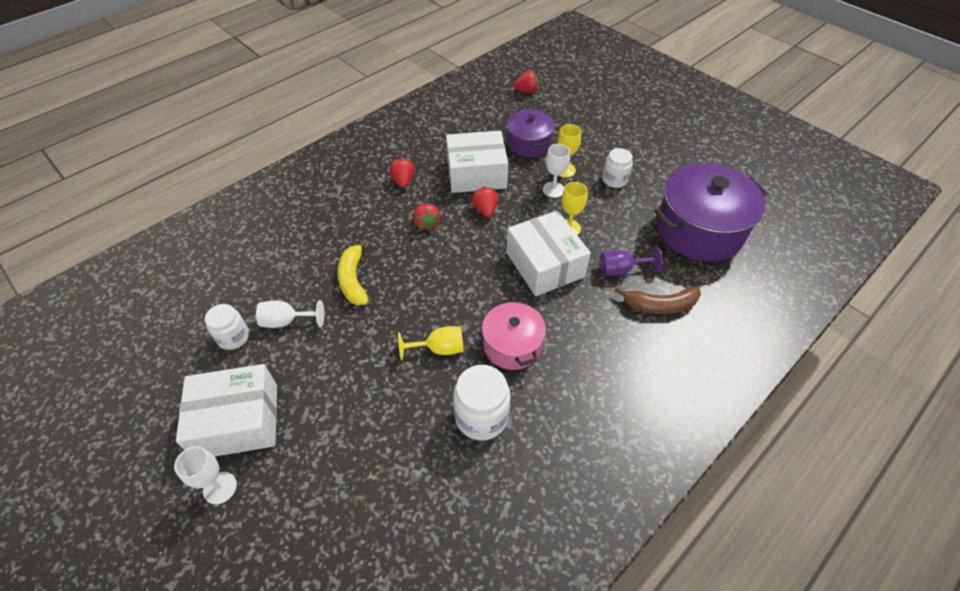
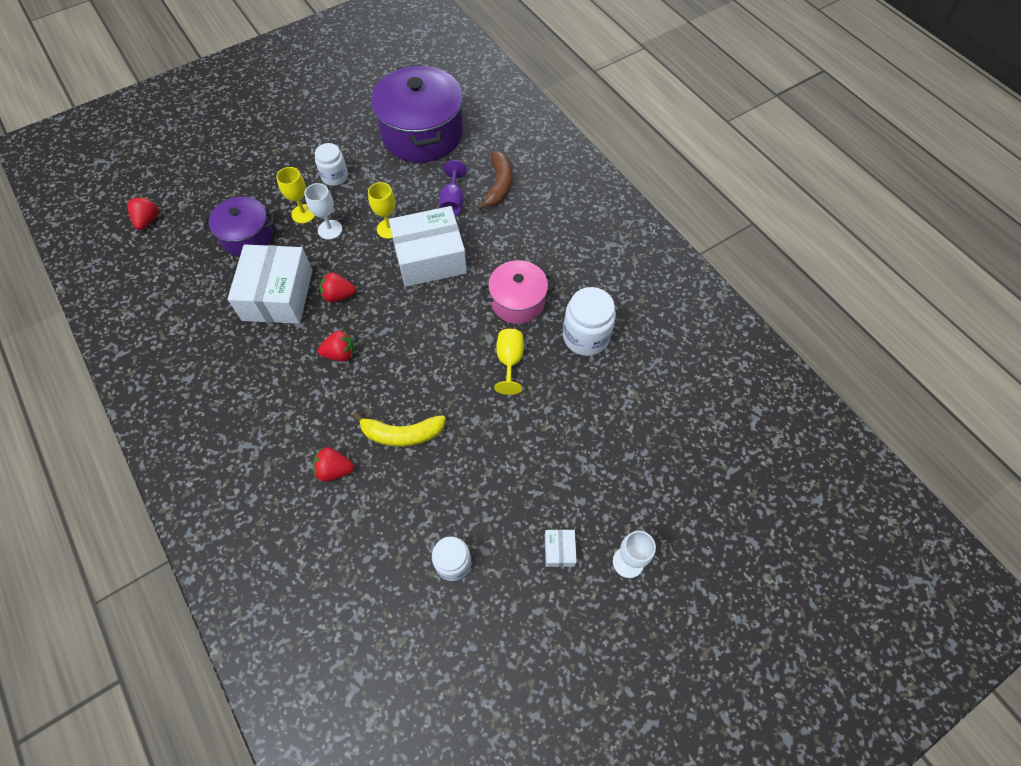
camera: 80 degrees left, 10 degrees up
(238, 421) = (559, 550): white box -> white box, size x0.41
(287, 321) = (444, 505): white goblet -> none
(403, 181) = (261, 371): red strawberry -> red strawberry (334, 470)

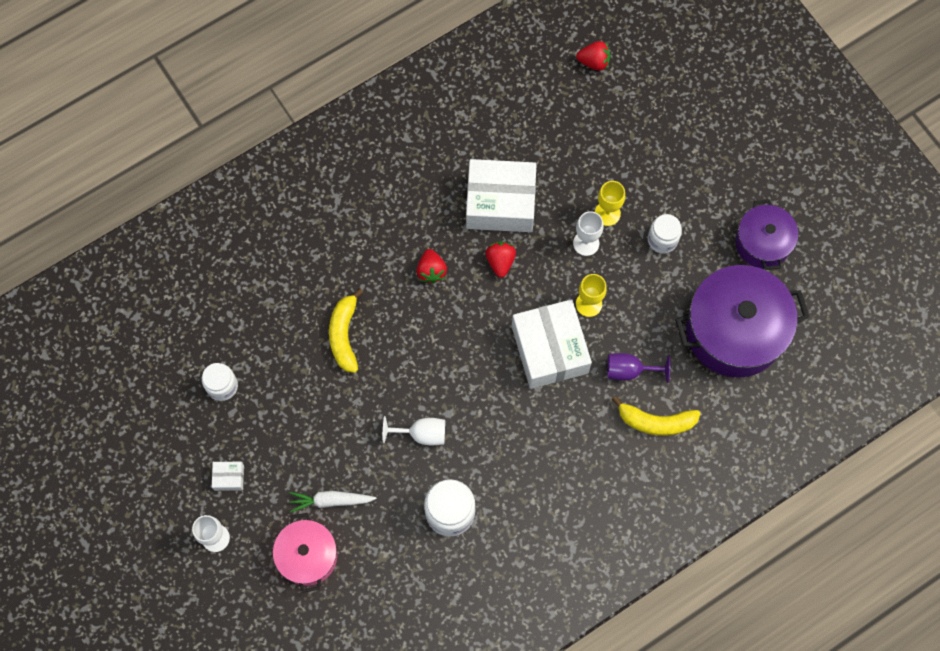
camera: 90 degrees right, 10 degrees up
(247, 237) = (574, 162): purple pot -> purple pot (762, 243)
(334, 470) = (311, 278): red strawberry -> none
(499, 185) = (656, 422): brown banana -> yellow banana
(509, 361) = (422, 434): yellow goblet -> white goblet
(517, 301) = (494, 442): pink pot -> pink pot (308, 556)
(580, 443) = (331, 501): none -> white carrot

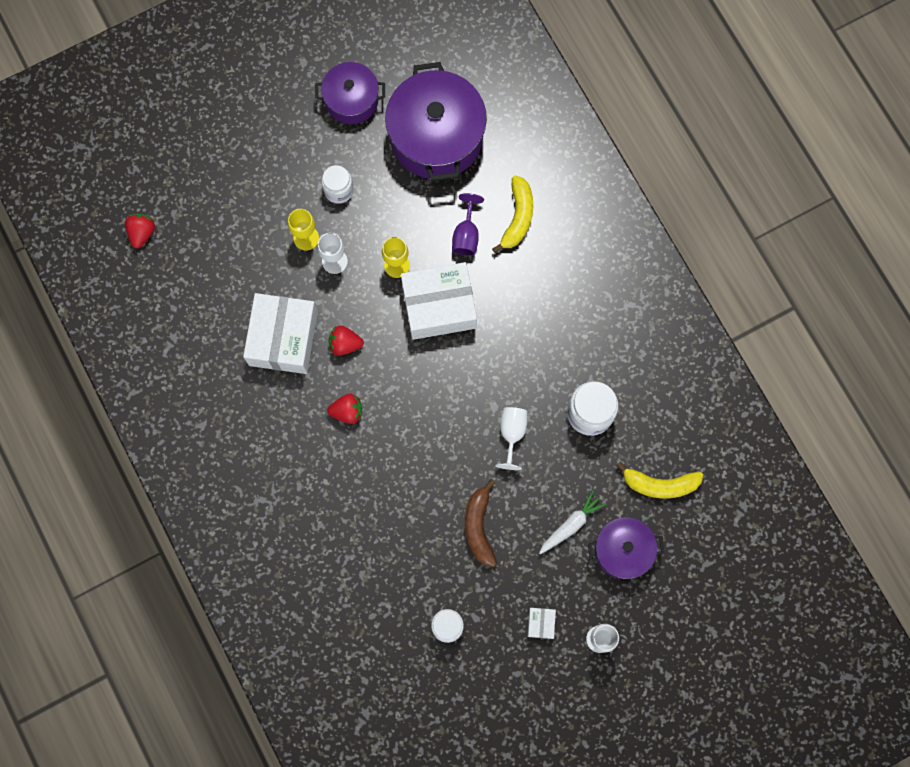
camera: 85 degrees left, 5 degrees up
(308, 556) = (623, 550): pink pot -> purple pot
(323, 408) = (479, 526): none -> brown banana
(331, 501) = (571, 524): white carrot -> white carrot turned 135 degrees counterclockwise
(344, 335) = (405, 501): yellow banana -> yellow banana (660, 484)

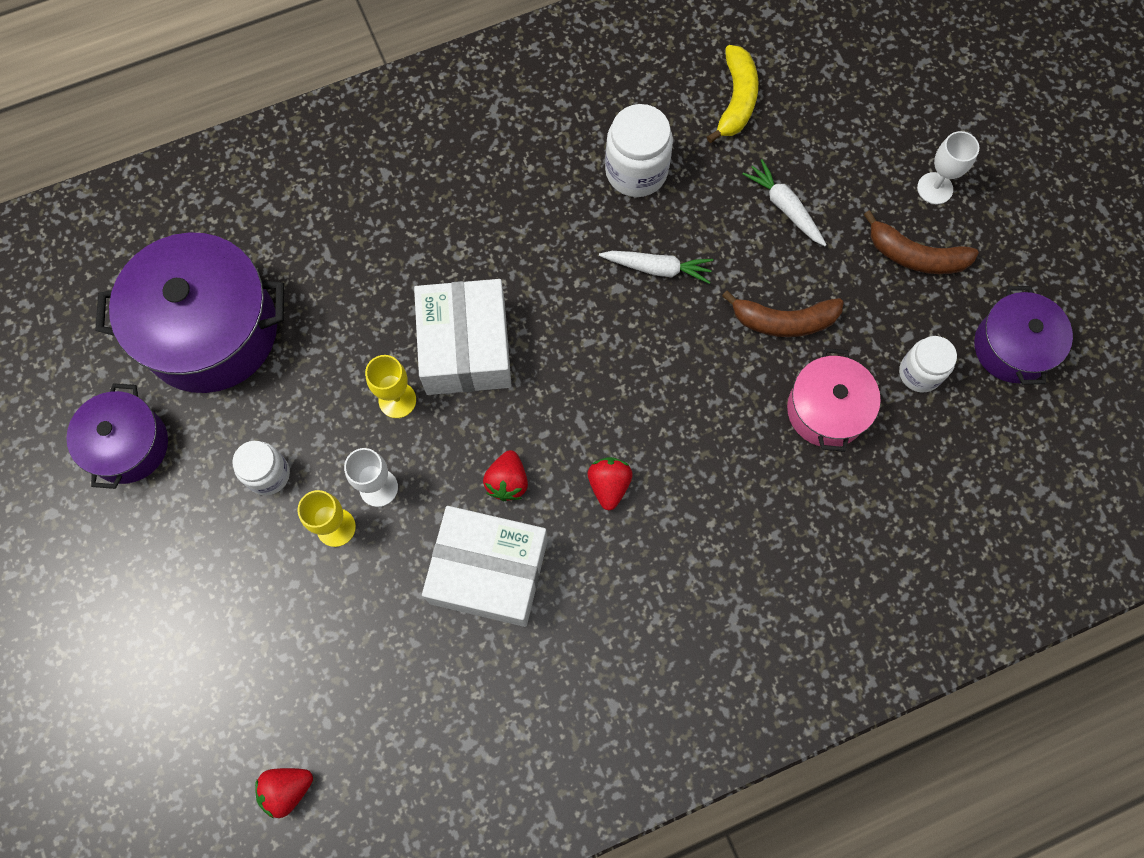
camera: 85 degrees left, 5 degrees down
(142, 233) = (287, 789): red strawberry -> red strawberry turned 45 degrees counterclockwise
(413, 559) = (826, 410): none -> pink pot
(466, 235) = (366, 303): purple goblet -> none
(512, 433) = (657, 268): white goblet -> white carrot
(517, 217) = (350, 234): yellow banana -> none
(541, 623) = (915, 256): white box -> brown banana
(623, 550) = (820, 150): purple pot -> purple pot (1012, 347)

